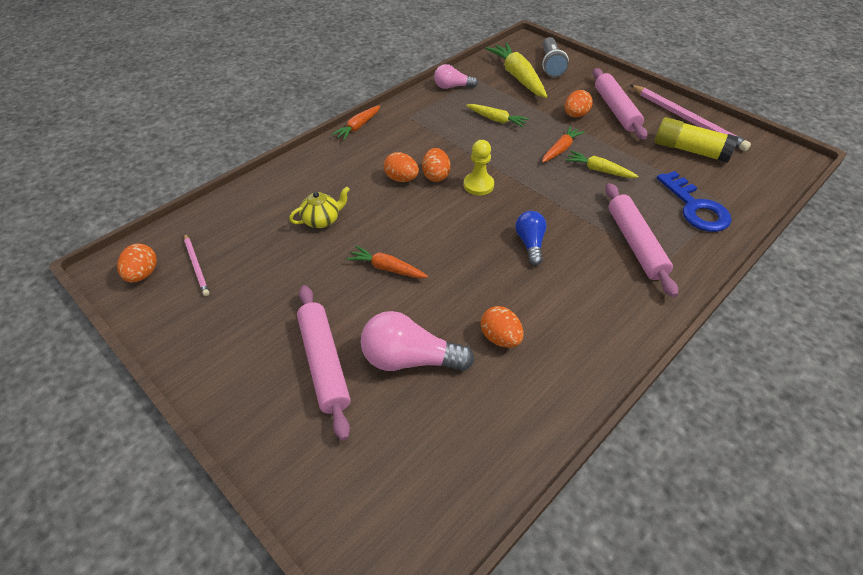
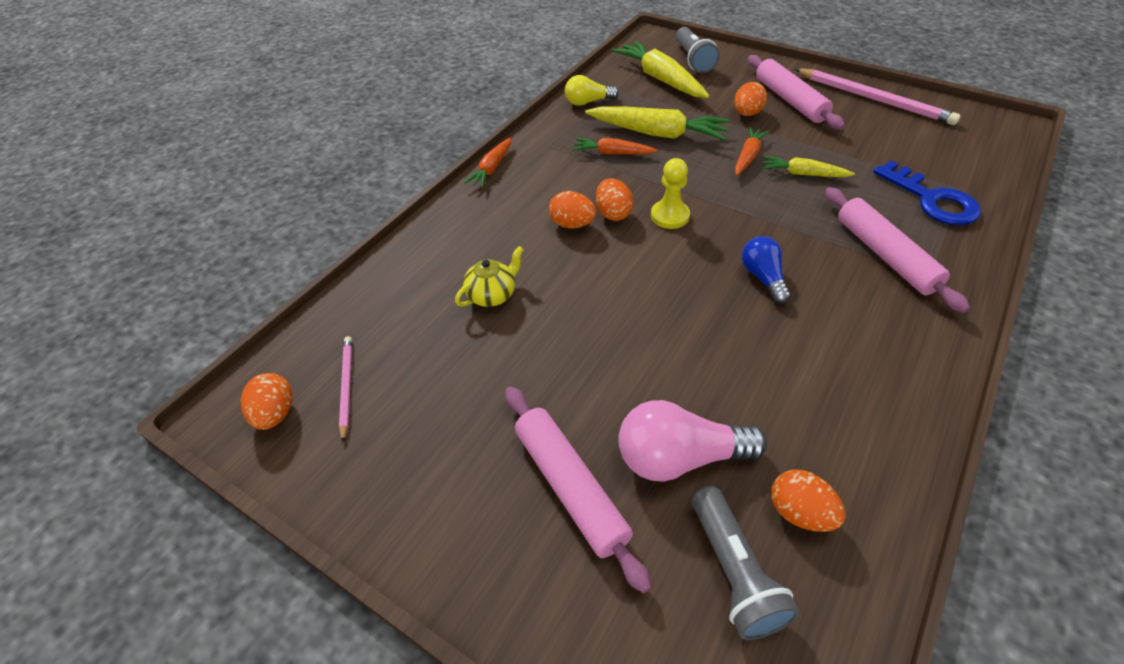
camera: 10 degrees left, 0 degrees up
(196, 265) = (346, 387): pink pencil -> pink pencil turned 150 degrees counterclockwise
(387, 268) = (601, 342): orange carrot -> orange carrot (613, 153)
(415, 443) = (734, 572): none -> grey flashlight
(452, 87) = (588, 102): pink light bulb -> yellow light bulb
(496, 120) = (657, 133): yellow carrot -> yellow carrot, size x1.76
(500, 338) = (779, 405): orange egg -> orange egg (800, 512)
(690, 150) = (894, 134): yellow glue stick -> none

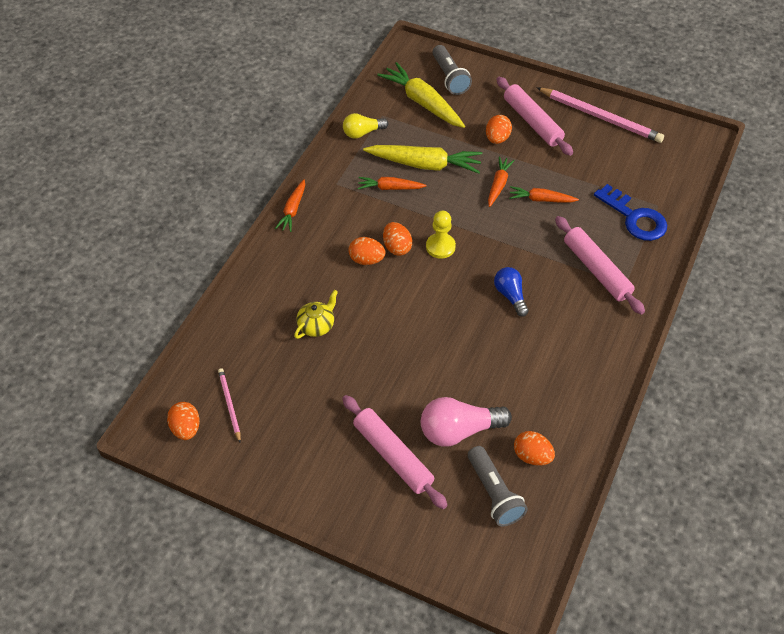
camera: 10 degrees left, 5 degrees up
(803, 174) = (541, 199): yellow carrot -> orange carrot

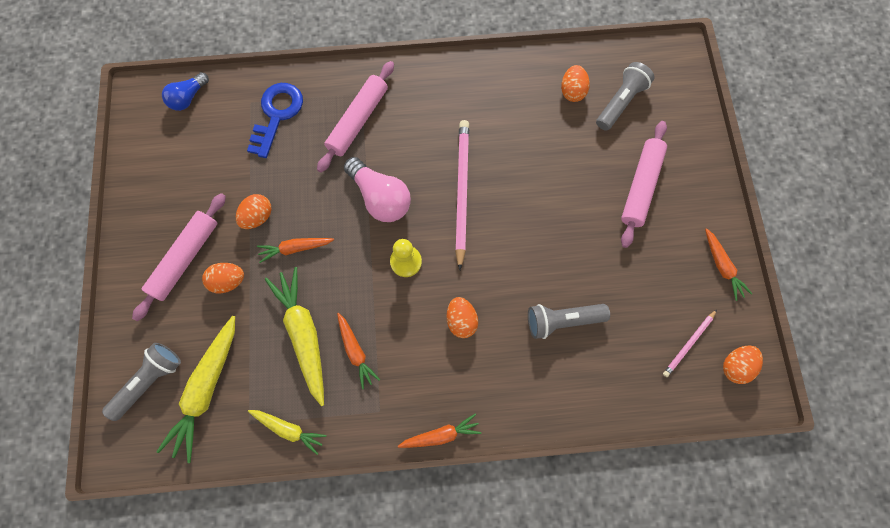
camera: 120 degrees left, 20 degrees up
(317, 325) = (562, 320): yellow teapot -> grey flashlight
(362, 133) = (288, 429): yellow light bulb -> yellow carrot
(397, 247) = (429, 301): orange egg -> orange egg (258, 217)
(459, 430) = (585, 151): pink light bulb -> pink light bulb (380, 197)
(510, 295) = (427, 175): blue light bulb -> blue light bulb (188, 98)
(541, 199) = (295, 201): orange carrot -> orange carrot (721, 266)
(600, 117) = (147, 197): pink pencil -> pink pencil (461, 192)

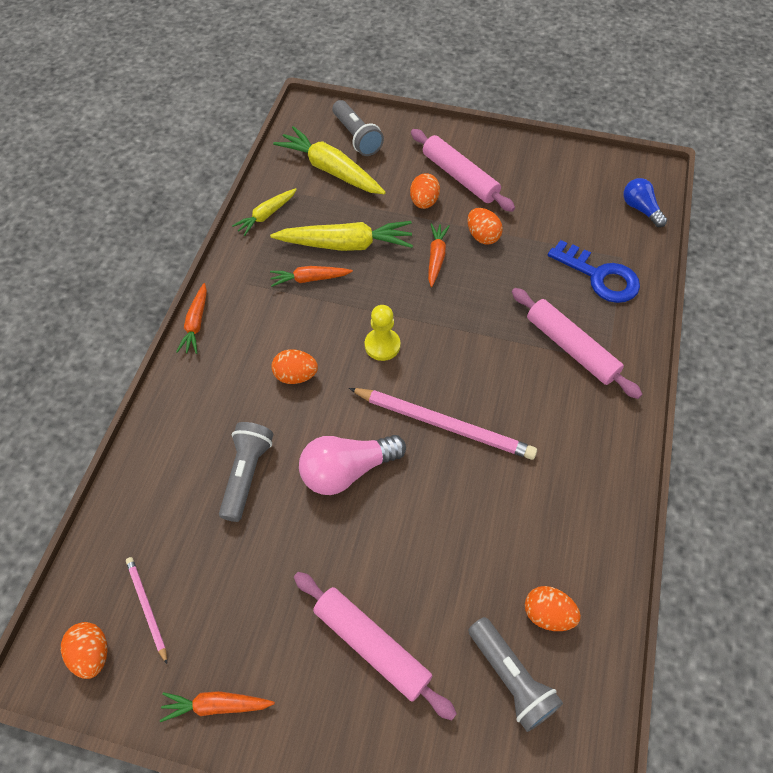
camera: 110 degrees right, 15 degrees down
(380, 197) = (466, 343): pink light bulb -> pink light bulb (347, 470)

